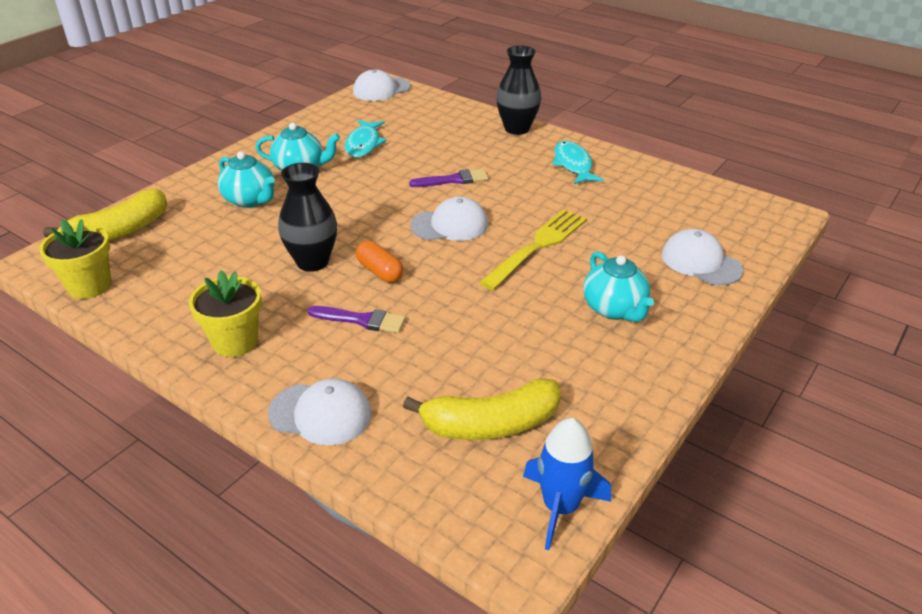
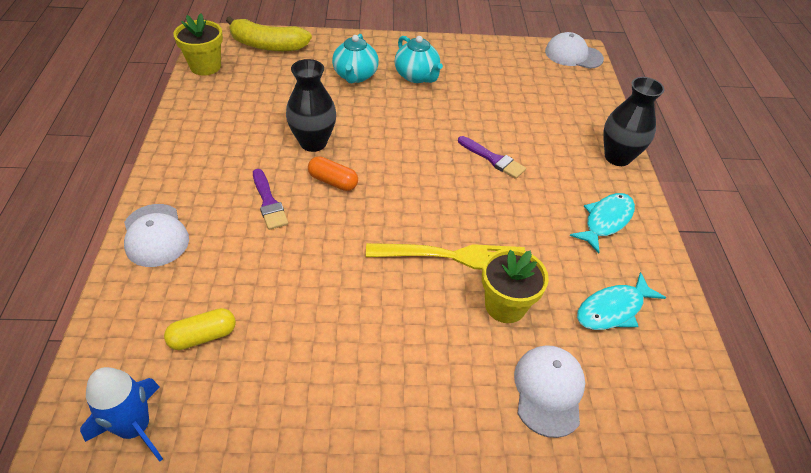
camera: 50 degrees right, 10 degrees up
(235, 342) = (199, 155): yellow flower pot -> yellow flower pot (505, 305)
(363, 144) = (485, 87): turquoise fish -> turquoise fish (613, 309)
(379, 271) = (333, 181): orange capsule -> orange capsule turned 75 degrees counterclockwise
(450, 225) = (429, 188): white cap -> none
(490, 424) = (203, 336): yellow banana -> yellow capsule
(614, 309) = (412, 352): turquoise teapot -> none

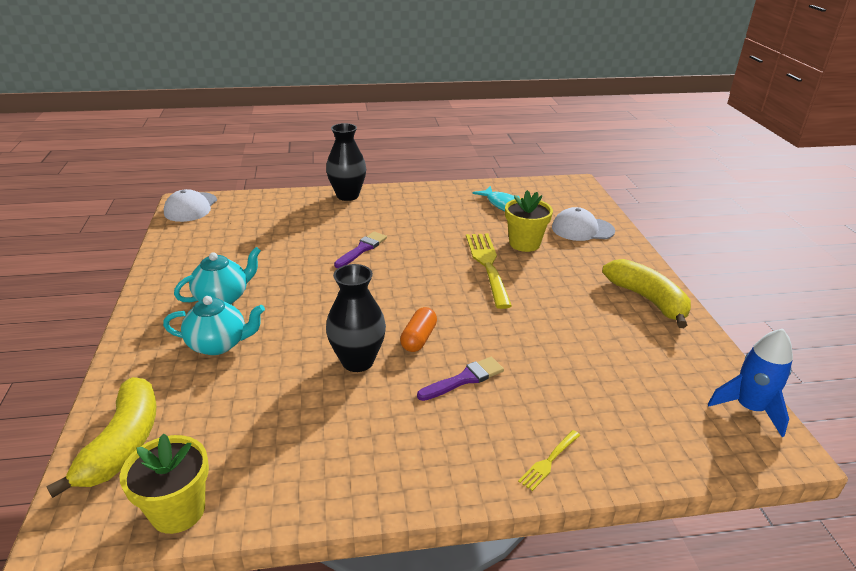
camera: 95 degrees left, 15 degrees down
(155, 235) = (549, 461): white cap -> yellow fork
(203, 336) = (645, 389): yellow capsule -> none
(355, 407) = (647, 300): none -> yellow banana
(605, 221) = (423, 204): turquoise fish -> none

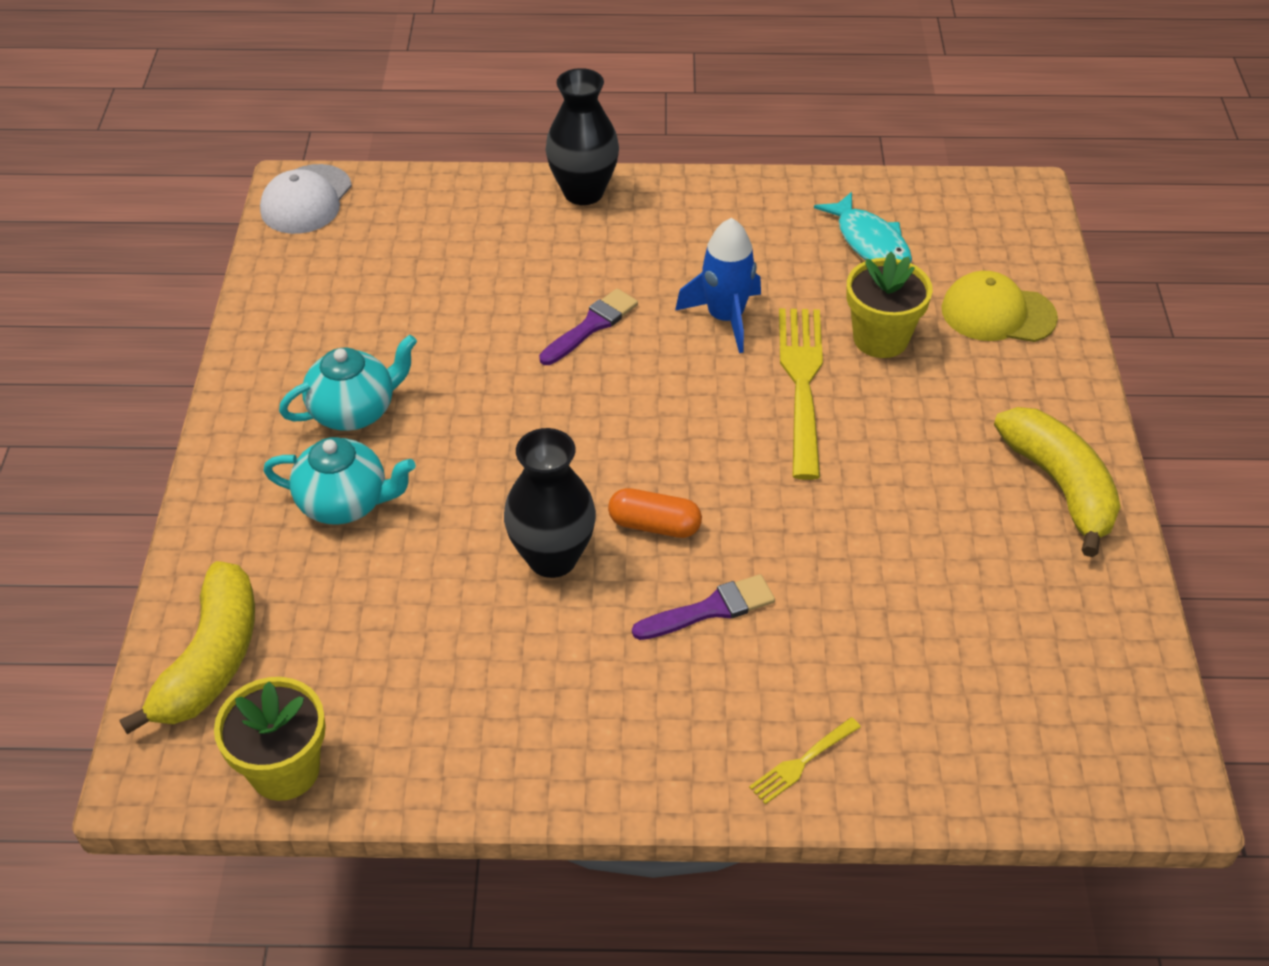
camera: 10 degrees right, 15 degrees up
(418, 338) = (654, 525): orange capsule -> orange capsule turned 75 degrees clockwise
(582, 229) = (997, 313): white cap -> yellow cap
(749, 408) = (1143, 713): blue rocket -> blue rocket (725, 318)

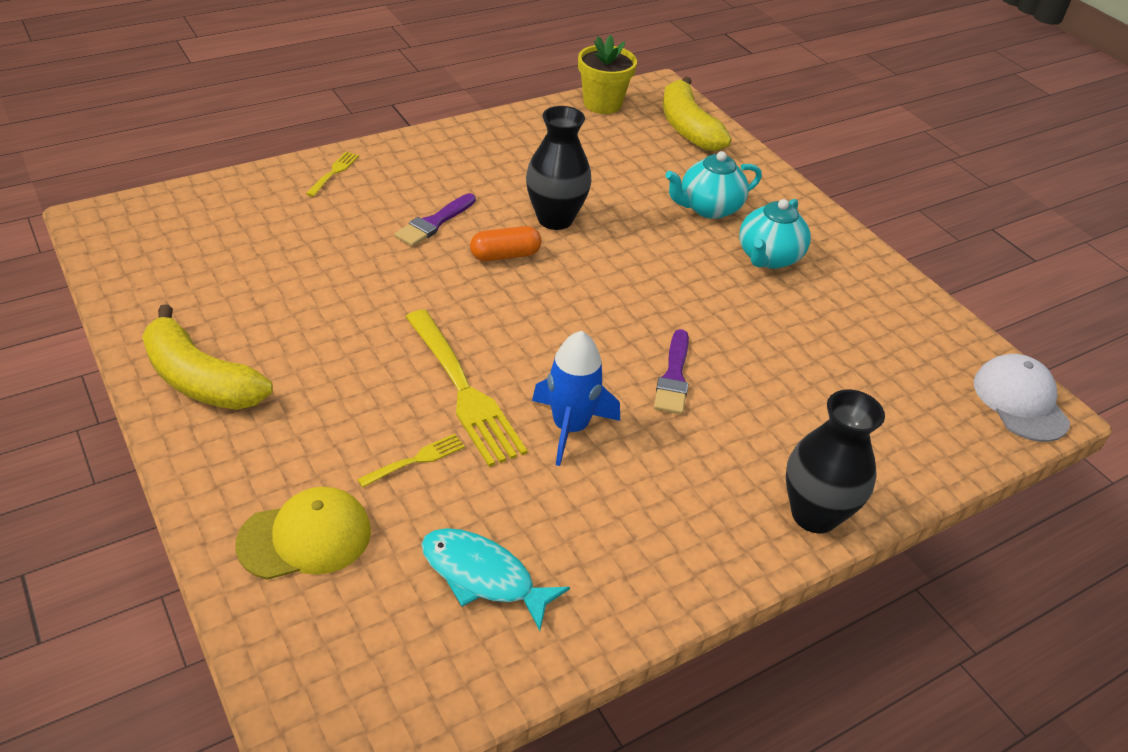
camera: 145 degrees right, 5 degrees down
(880, 338) = (415, 460): yellow flower pot -> yellow fork

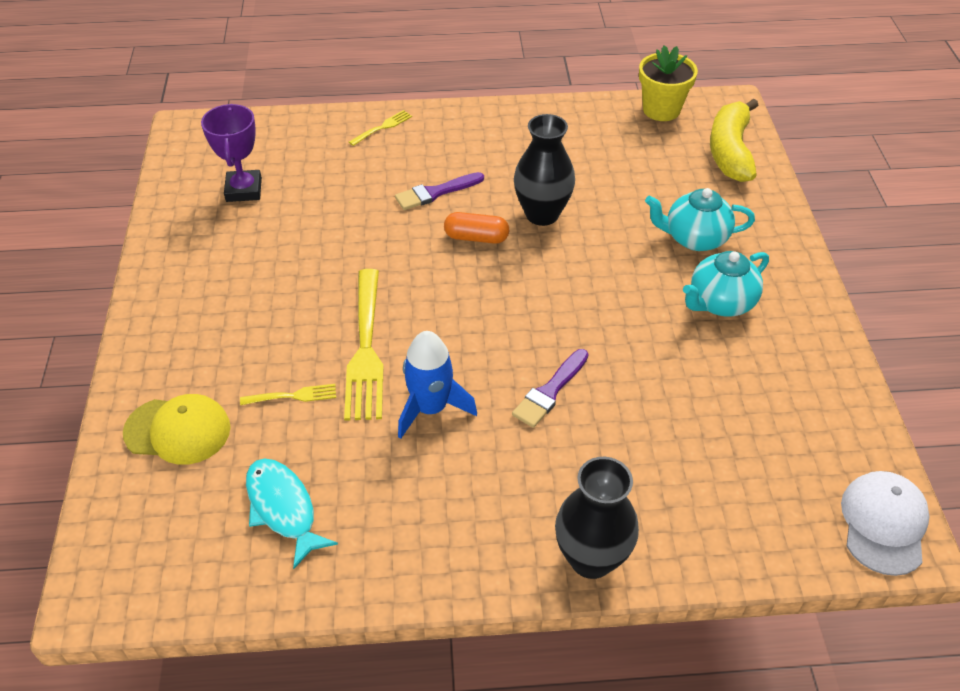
camera: 30 degrees right, 5 degrees up
(201, 379) = (181, 281): yellow banana -> none
(214, 267) = (244, 190): none -> purple trophy

